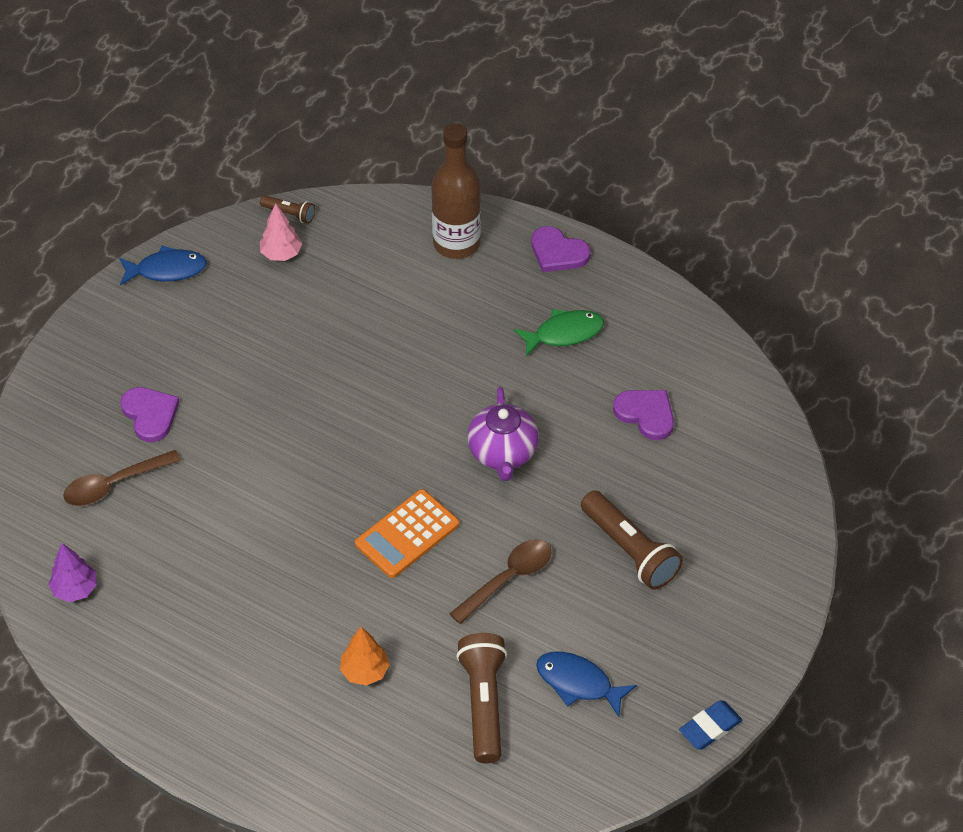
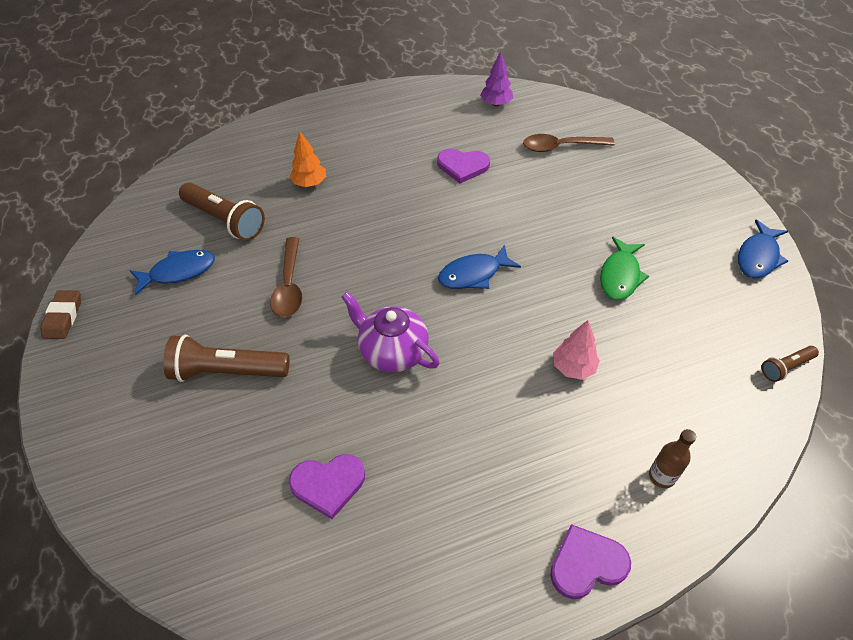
camera: 130 degrees right, 0 degrees up
(114, 484) = (560, 147): brown spoon -> brown spoon turned 105 degrees counterclockwise
(150, 414) = (608, 185): purple heart -> purple heart (462, 166)
(281, 254) = (733, 334): pink tree -> pink tree (573, 367)
(367, 451) = (473, 274): none -> blue fish
(407, 534) = (381, 255): orange calculator -> none
(456, 243) = (661, 476): brown bottle -> brown bottle, size x0.47
(564, 333) = (475, 487): green fish -> green fish (620, 275)
(710, 727) = (63, 317): blue eraser -> brown eraser

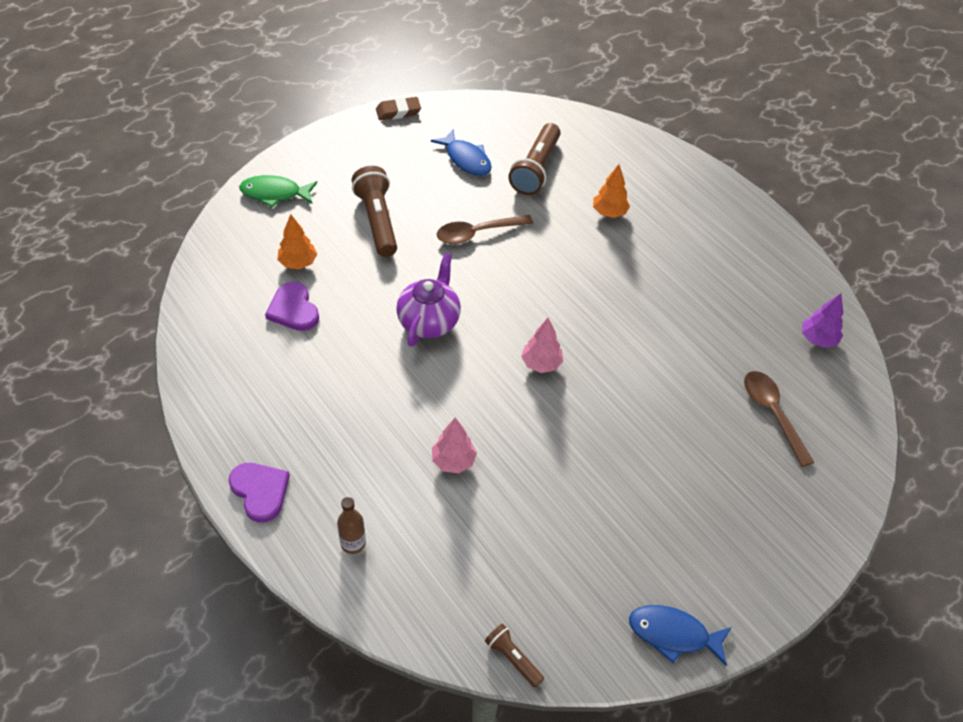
camera: 70 degrees right, 0 degrees up
(256, 467) = (298, 263): none -> orange tree
(462, 166) = (693, 327): purple heart -> none
(473, 274) = (541, 363): blue fish -> pink tree
(620, 275) = (587, 491): green fish -> green fish (275, 193)

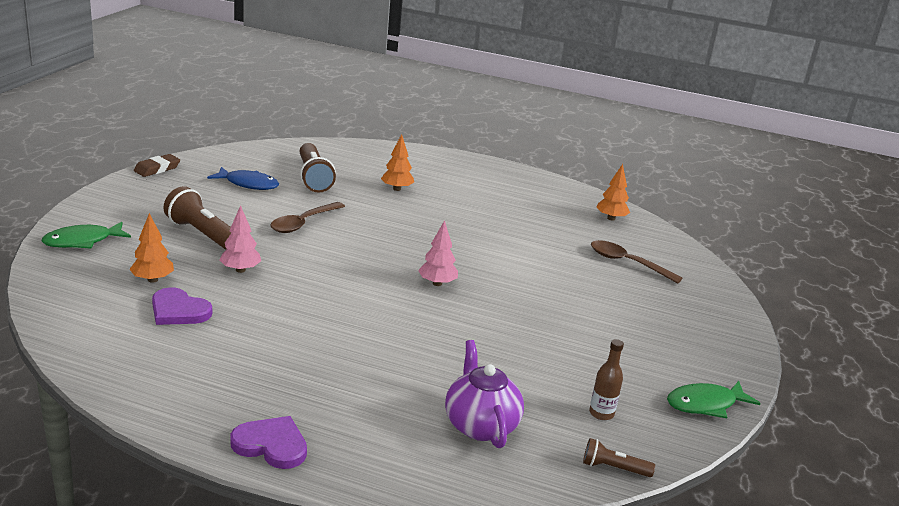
camera: 35 degrees left, 25 degrees down
(353, 543) = (399, 447): brown bottle -> brown bottle (601, 413)
(429, 321) = (316, 284): purple teapot -> purple teapot (480, 425)
(453, 461) = (430, 363): pink tree -> pink tree (240, 270)
(673, 634) = (705, 404): blue fish -> green fish
(817, 339) = (611, 218): purple tree -> orange tree

